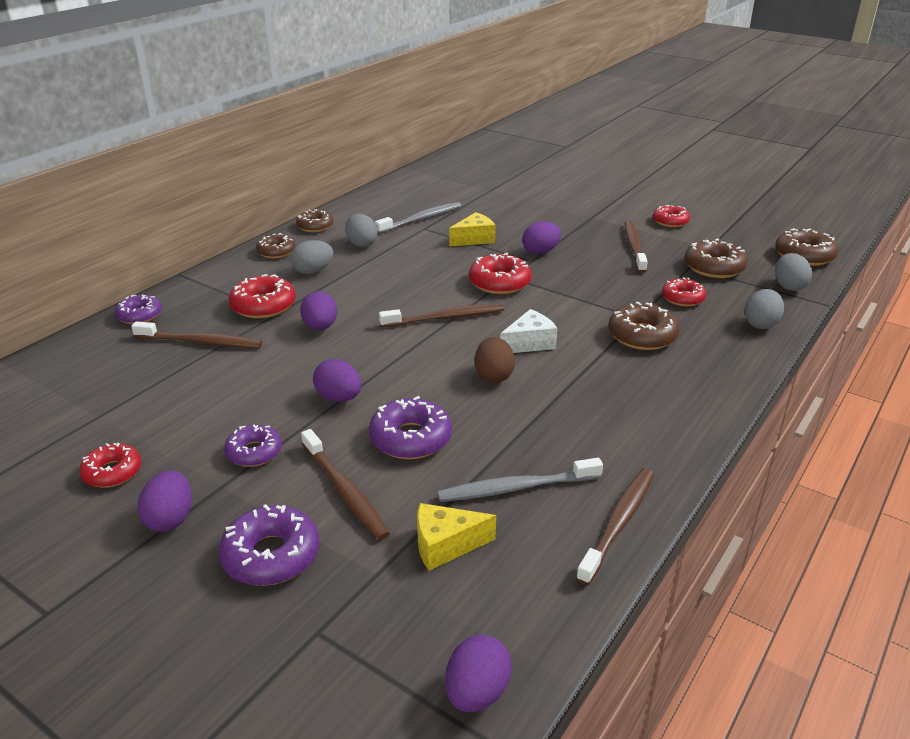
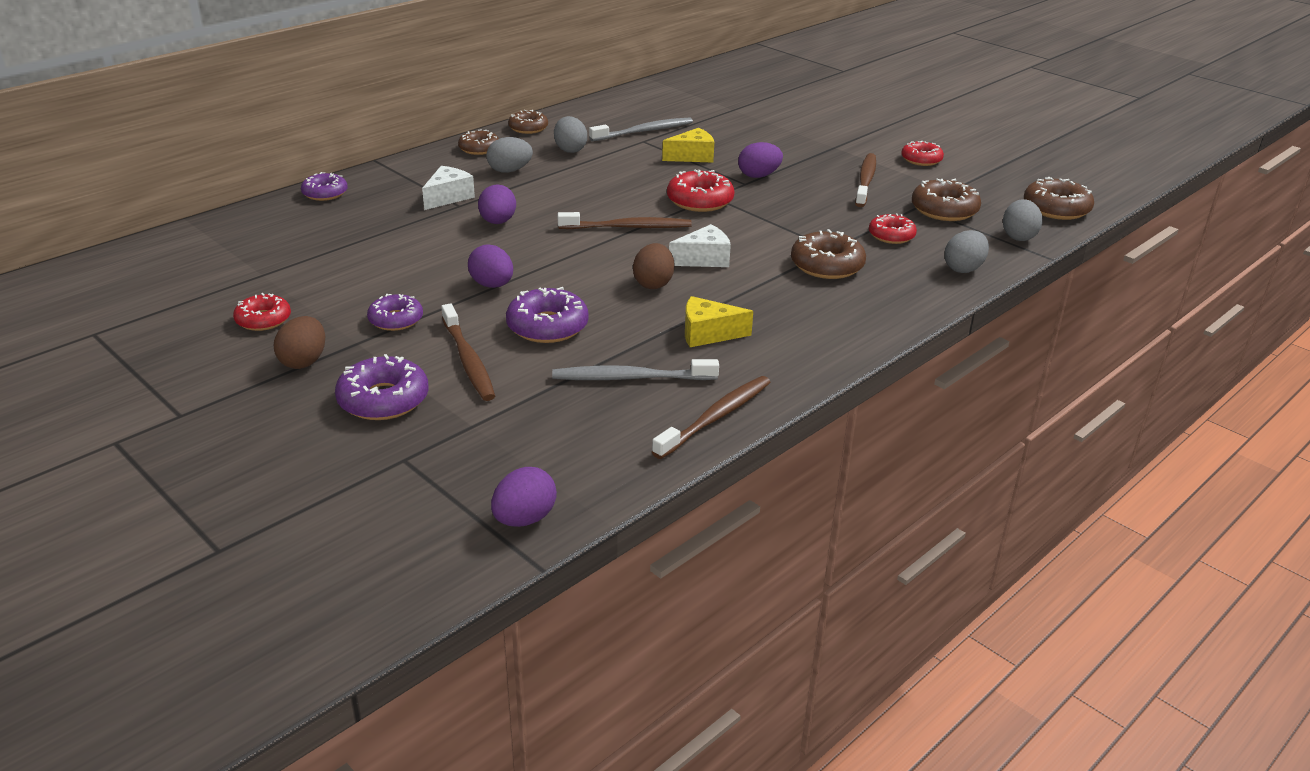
camera: 10 degrees right, 0 degrees up
(170, 519) = (304, 361): purple egg -> brown egg
(201, 342) = (377, 223): brown toothbrush -> none
(263, 306) = (448, 197): red donut -> white cheese
(445, 545) = (544, 413): yellow cheese -> yellow cheese (708, 334)

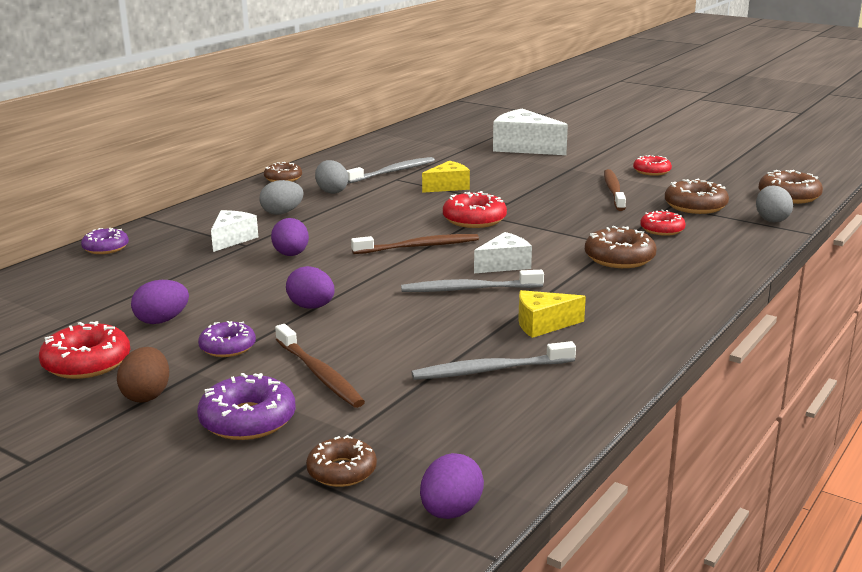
camera: 10 degrees left, 10 degrees down
(263, 320) = (87, 363): red donut -> red donut, size x1.50
(479, 149) = (244, 198): brown donut -> brown donut (342, 471)
(547, 326) = (384, 336): purple donut -> none
(653, 284) = (468, 289): brown egg -> grey toothbrush
(716, 417) = (591, 394): brown toothbrush -> none
(758, 176) = (516, 196): purple egg -> purple egg (162, 320)
(798, 114) = (524, 147): none -> white cheese
(963, 268) = (741, 248): grey egg -> none

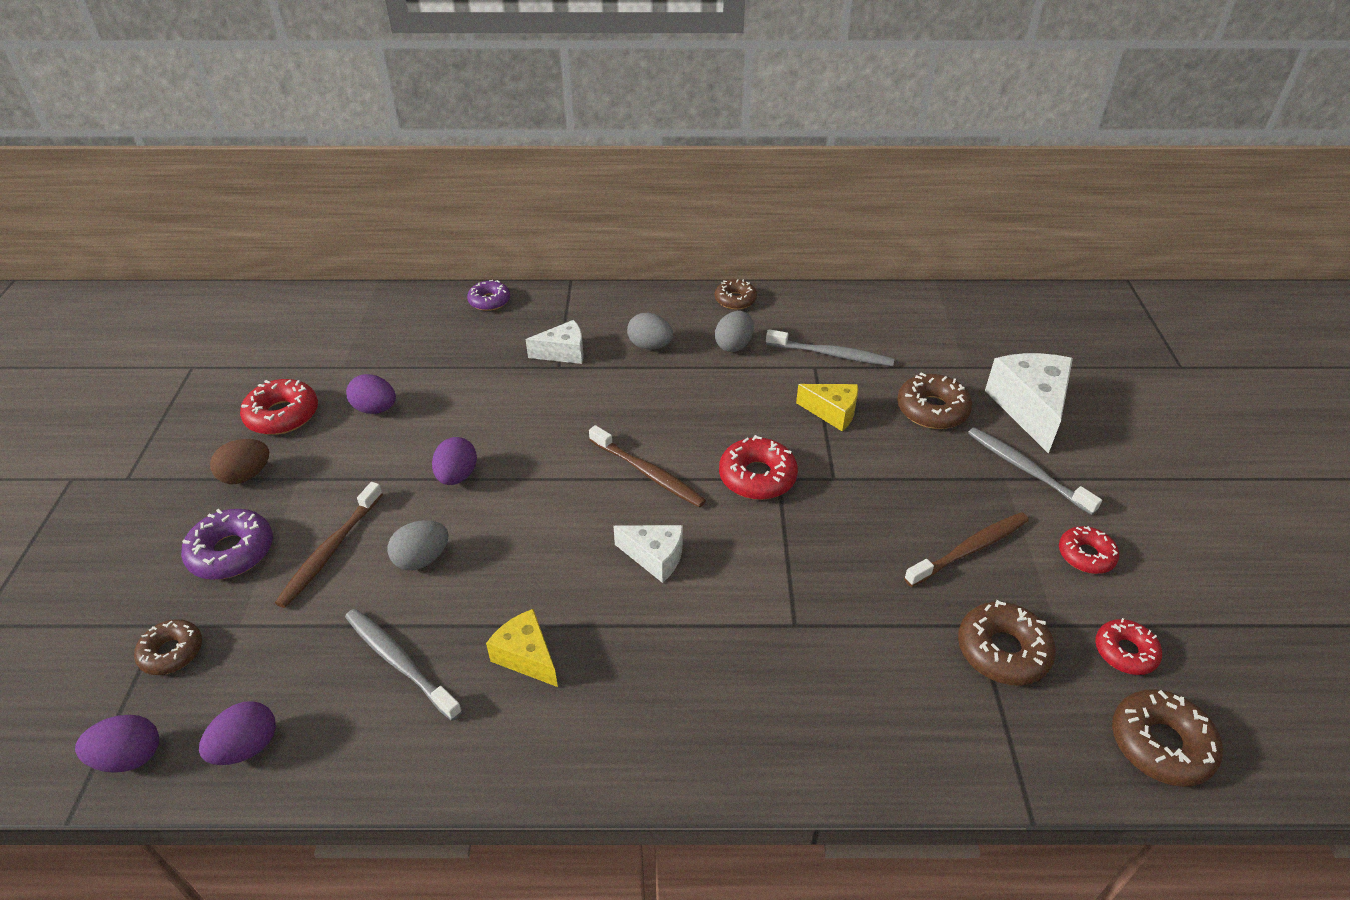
camera: 55 degrees right, 20 degrees up
(227, 347) = (349, 471): purple donut -> none
(291, 255) = (558, 404): purple egg -> purple egg (247, 747)
(468, 289) = (571, 559): grey toothbrush -> grey toothbrush (1026, 469)
(619, 258) = (755, 645): brown donut -> brown donut (932, 410)
(662, 229) = (883, 649): red donut -> red donut (1125, 652)
(771, 219) = (1038, 755): grey egg -> grey egg (422, 559)

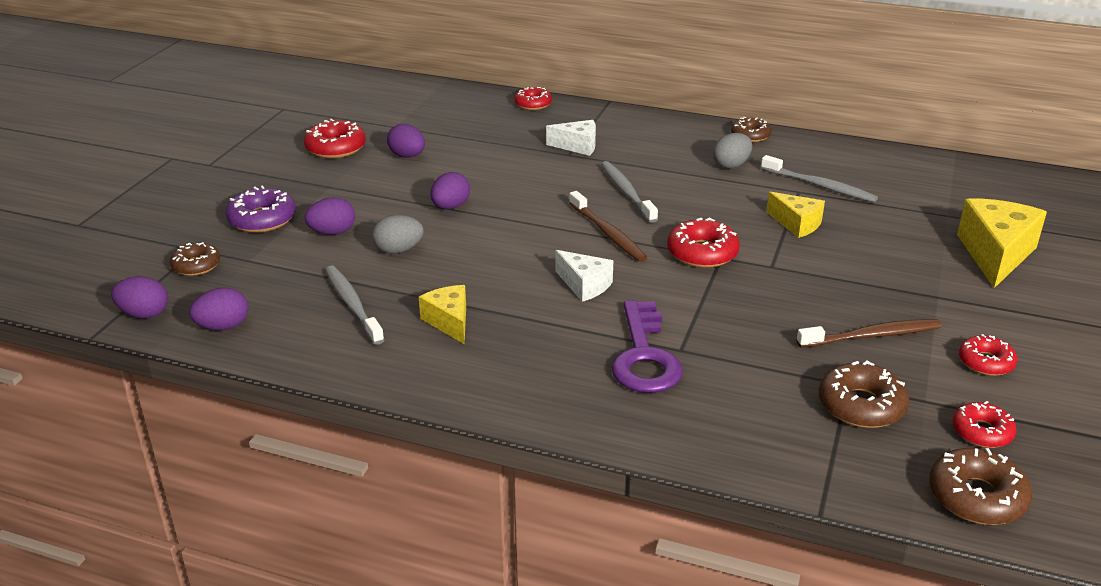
camera: 20 degrees right, 10 degrees down
(246, 475) = (293, 178): brown egg -> none
(330, 551) = (332, 232): brown toothbrush -> purple egg
(489, 301) = (533, 104): purple donut -> red donut
(650, 346) = (655, 154): grey egg -> none
(762, 646) = (644, 357): none -> purple key
(932, 410) = (895, 238): brown donut -> none
(1026, 469) = (963, 294): grey toothbrush -> grey toothbrush (626, 192)
(1029, 408) = (995, 254): white cheese -> yellow cheese

